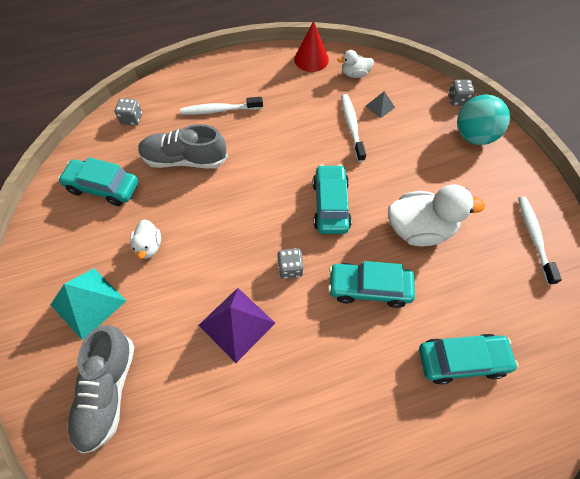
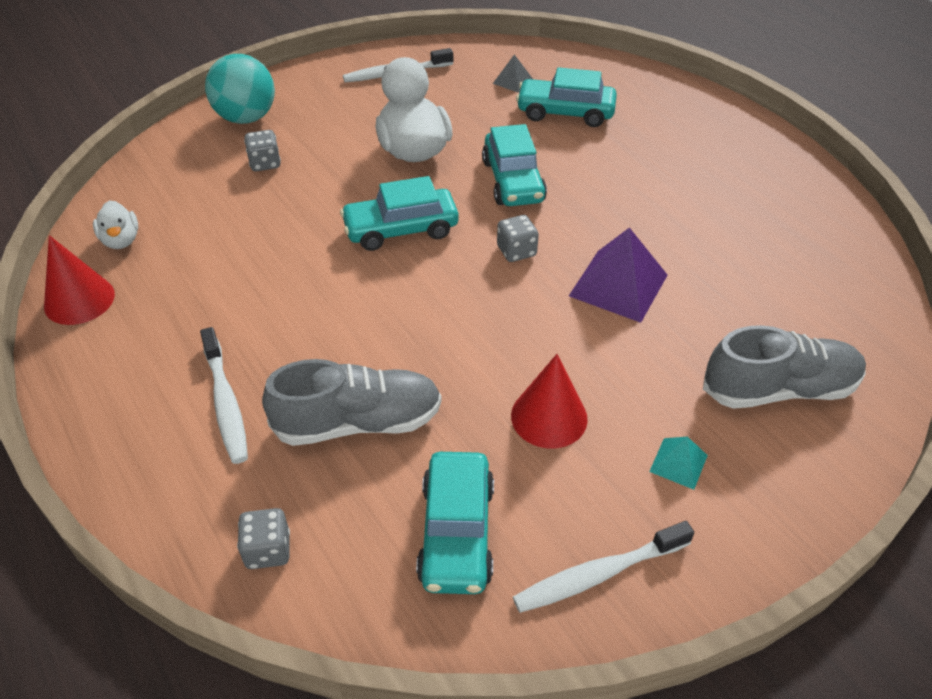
camera: 105 degrees left, 15 degrees down
(88, 303) = (678, 463): turquoise pyramid -> turquoise pyramid, size x0.50
(149, 246) = (549, 417): white duck -> red cone
(185, 159) = (358, 422): grey shoe -> grey shoe turned 90 degrees counterclockwise
(351, 126) = (244, 228): white toothbrush -> white toothbrush (597, 574)
(380, 106) = (197, 204): grey pyramid -> grey pyramid (512, 81)
(457, 100) = (177, 134): grey dice -> grey dice (265, 163)
(461, 360) = (565, 113): turquoise car -> turquoise car turned 60 degrees counterclockwise

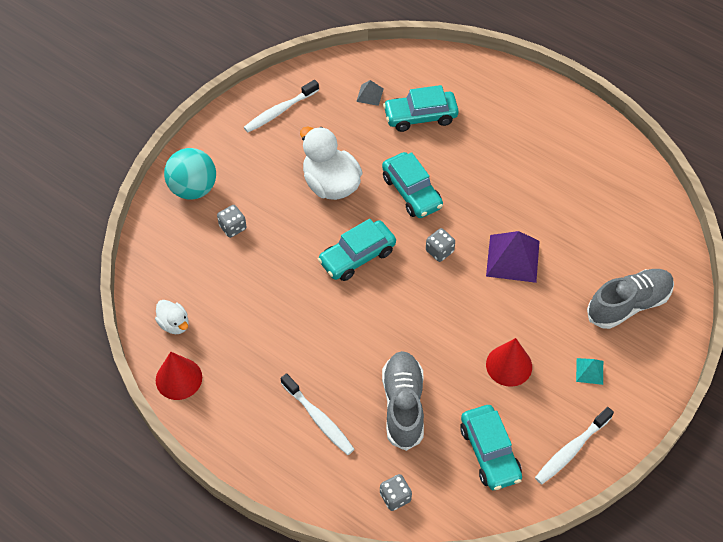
camera: 20 degrees left, 10 degrees up
(358, 422) = (403, 405): grey shoe -> grey shoe turned 60 degrees counterclockwise

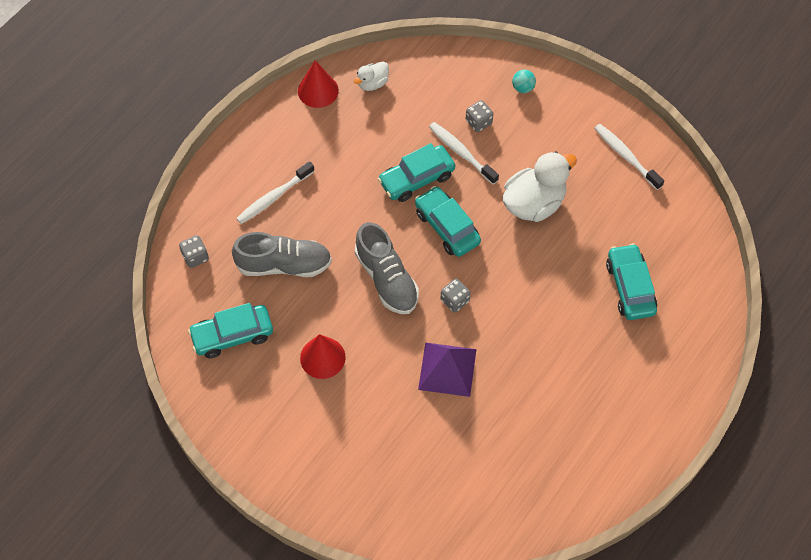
camera: 90 degrees right, 5 degrees up
(193, 188) = (523, 88): turquoise ball -> turquoise ball, size x0.48
(370, 95) = (656, 239): grey pyramid -> none
(411, 192) = (528, 277): turquoise car -> turquoise car (416, 179)
(571, 450) = (230, 406): white toothbrush -> white toothbrush (461, 152)
(589, 371) = (314, 432): turquoise pyramid -> none
(628, 304) = (391, 478): grey shoe -> grey shoe (387, 279)

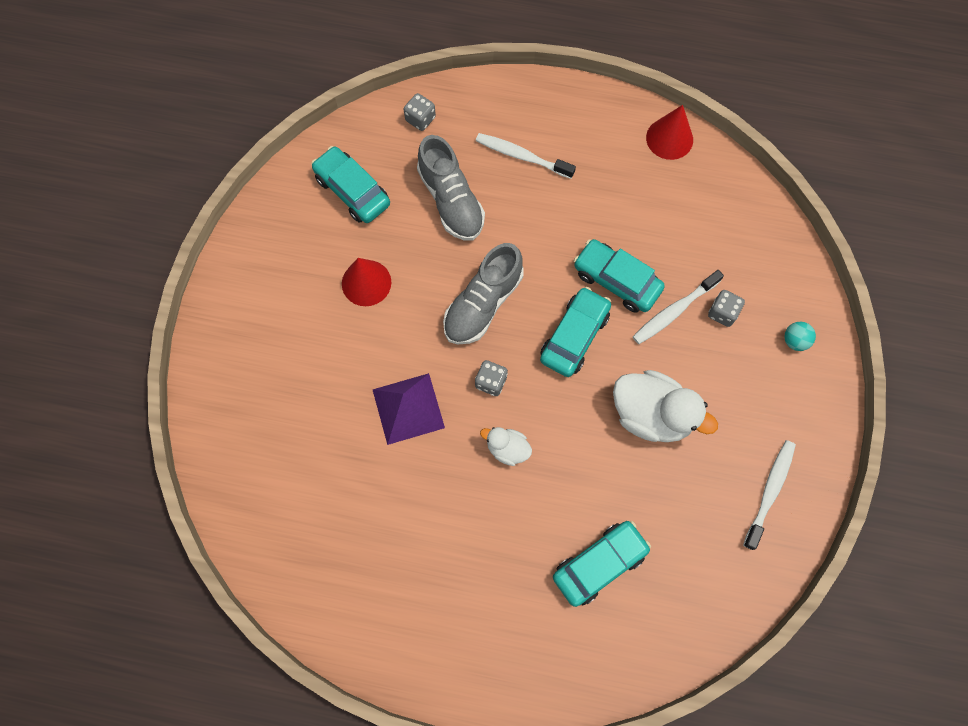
camera: 65 degrees right, 10 degrees up
(372, 83) = (709, 186): white duck -> white duck (507, 449)
(461, 152) = (674, 311): white toothbrush -> white toothbrush turned 150 degrees counterclockwise

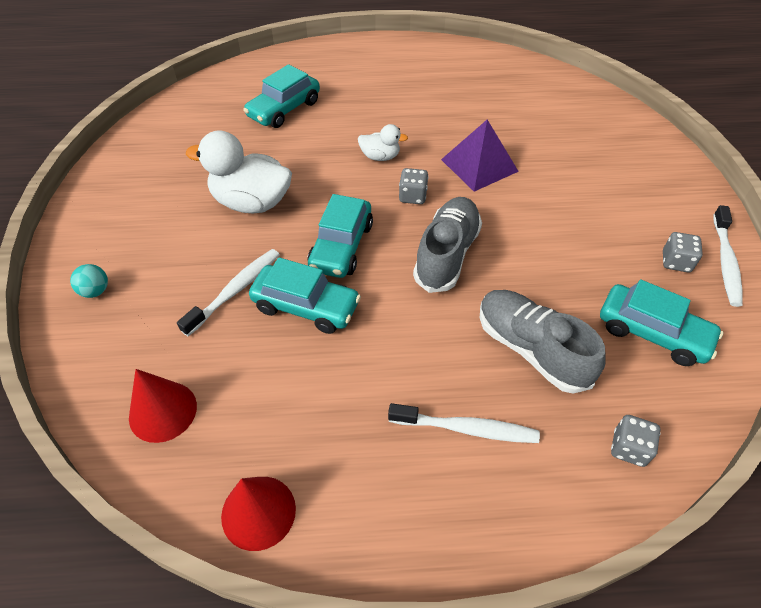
camera: 165 degrees right, 20 degrees down
(366, 283) = (576, 247): red cone -> red cone (163, 411)
(722, 313) = (179, 300): grey dice -> grey dice (676, 262)
(769, 491) = (137, 172): white toothbrush -> white toothbrush (725, 262)

